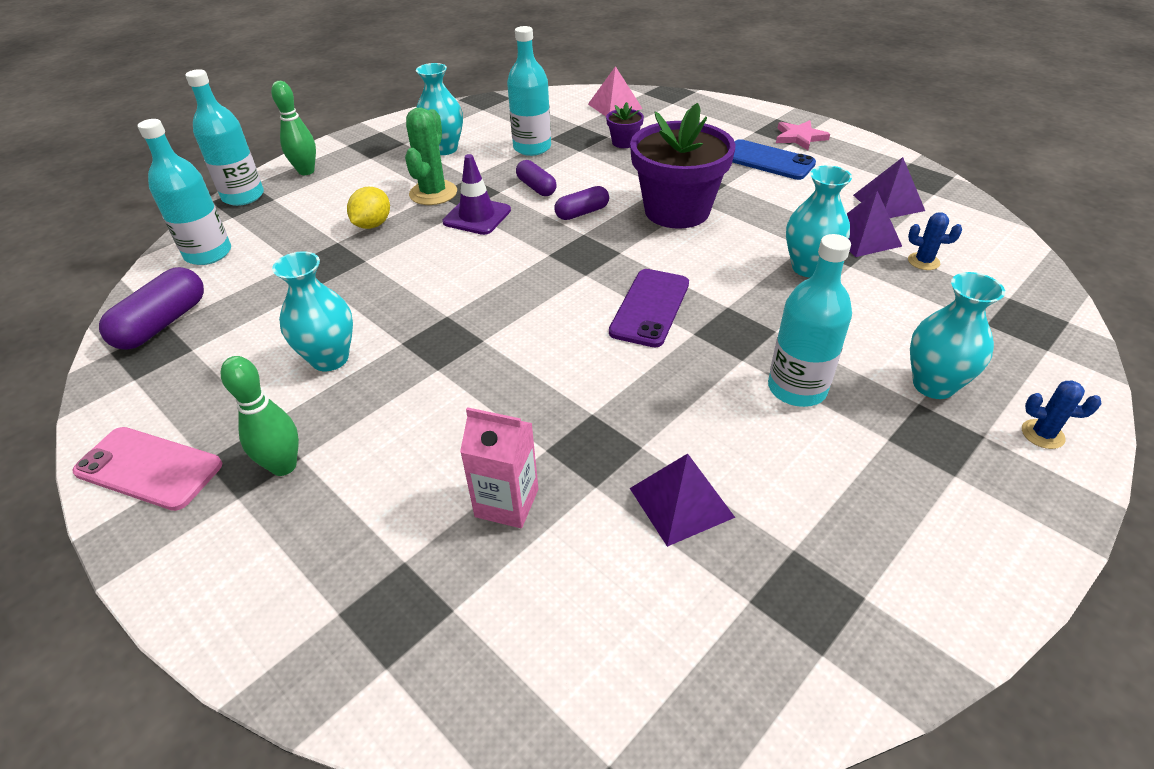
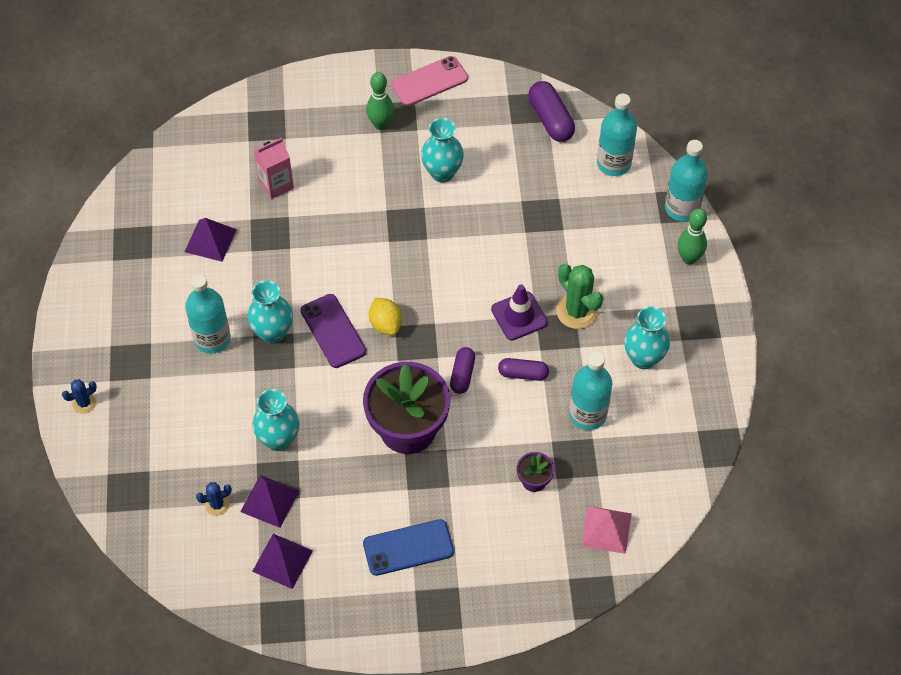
camera: 130 degrees right, 15 degrees up
(372, 225) = (566, 257): yellow lemon -> yellow lemon (385, 324)
(799, 137) = (416, 608): pink star -> none
(933, 385) = (150, 396): turquoise vase -> turquoise vase (273, 333)

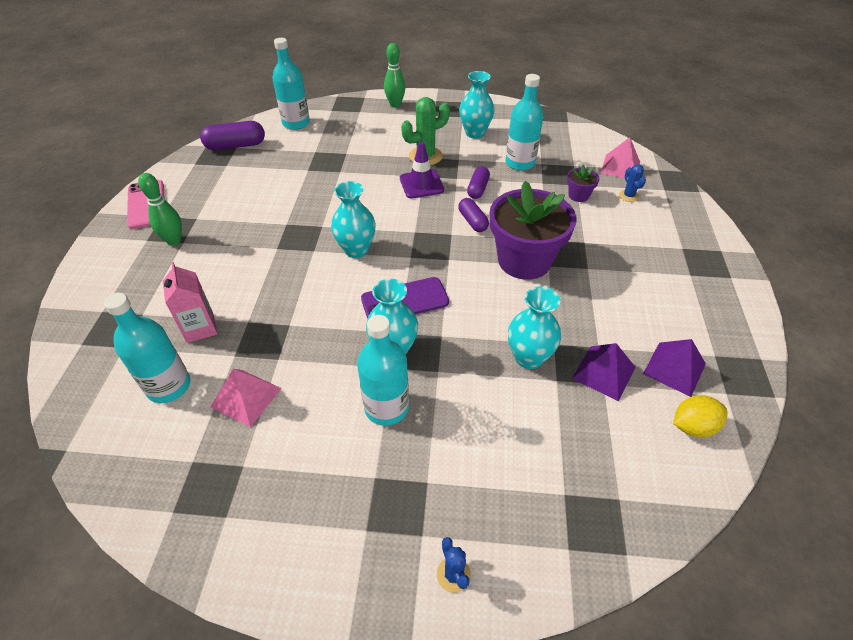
camera: 80 degrees left, 10 degrees down
(210, 240) = (246, 397): purple pyramid -> pink pyramid
(217, 505) = (610, 422): blue cactus -> blue cactus (628, 196)
(385, 324) = (407, 262): yellow lemon -> yellow lemon (692, 426)
(408, 548) = (648, 274): blue phone -> none
(442, 173) = (254, 208): turquoise vase -> turquoise vase (356, 250)
(462, 375) = (472, 221): purple capsule -> purple capsule turned 45 degrees clockwise
(682, 208) = (351, 102): turquoise bottle -> turquoise bottle (169, 386)

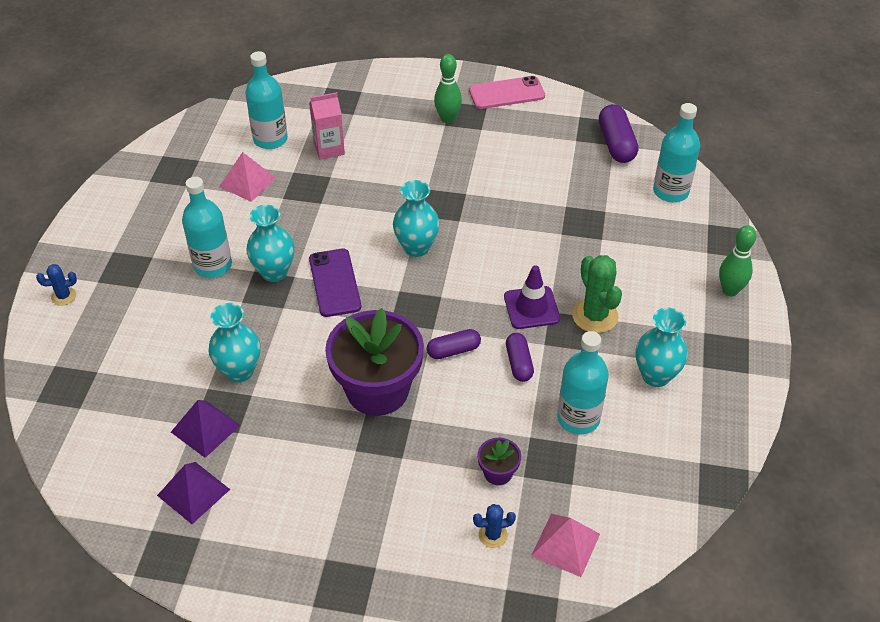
camera: 95 degrees right, 0 degrees up
(478, 189) = (518, 363): purple capsule -> purple capsule turned 60 degrees clockwise
(692, 426) = (125, 485): yellow lemon -> none

